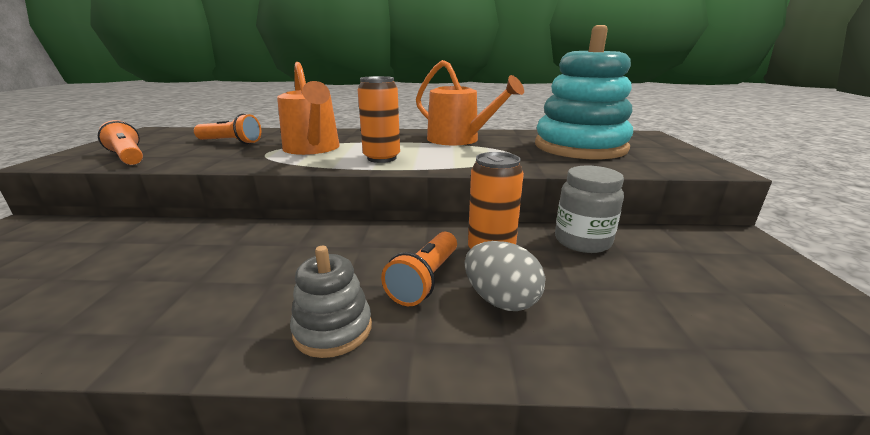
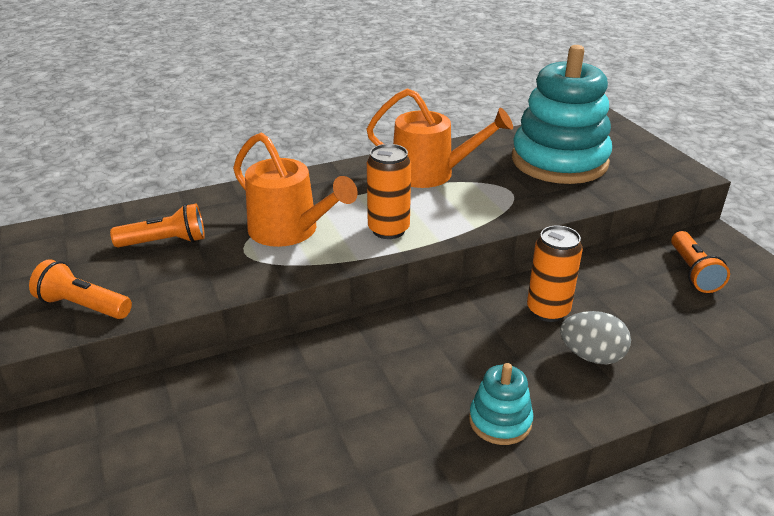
camera: 25 degrees left, 10 degrees up
(333, 329) = (500, 421): grey stacking toy -> turquoise stacking toy
(425, 280) = (523, 356): orange flashlight -> orange flashlight (693, 272)
(582, 241) = (608, 276): grey jar -> none

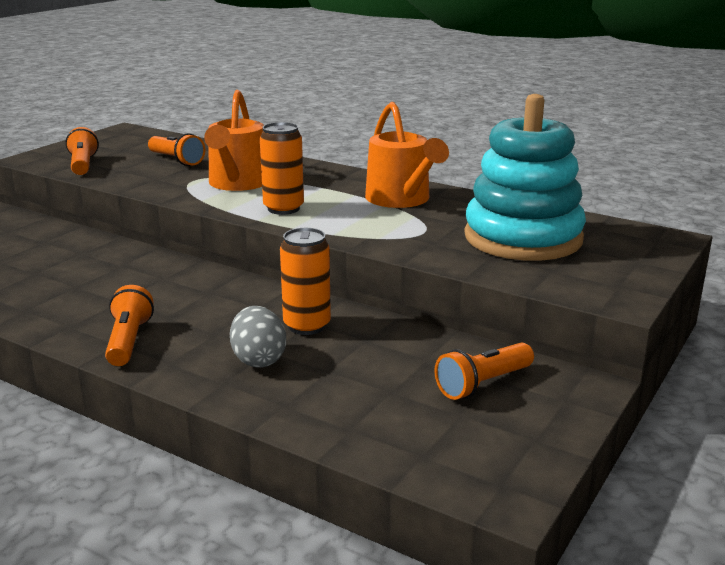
camera: 55 degrees right, 10 degrees down
(500, 421) = (128, 341): turquoise stacking toy -> orange flashlight

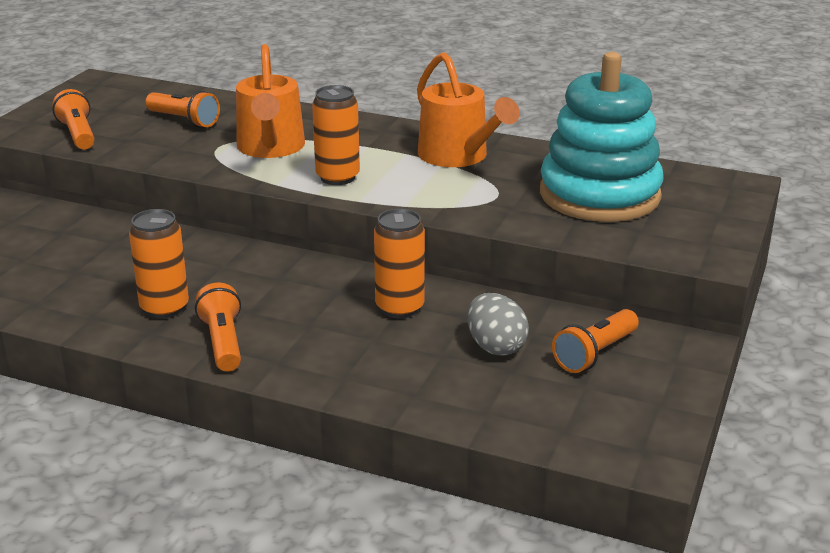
camera: 10 degrees left, 5 degrees up
(94, 308) = (164, 308): none -> orange can
(258, 359) = (367, 350): grey egg -> grey egg (495, 347)

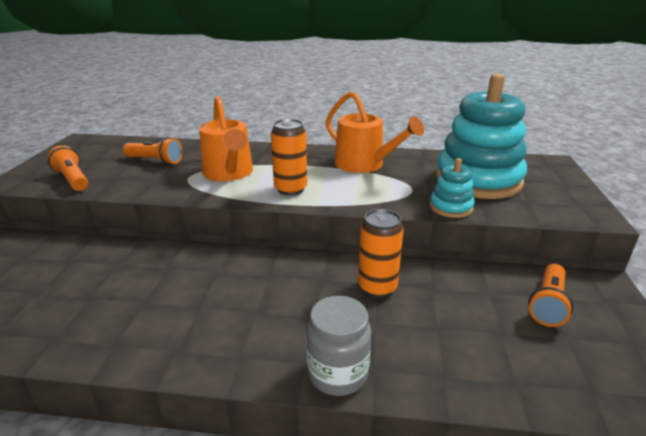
camera: 15 degrees left, 0 degrees up
(164, 308) = (182, 322): orange can -> none
(223, 342) = (248, 350): orange flashlight -> none
(304, 375) = (337, 373): none -> grey jar
(495, 347) = (473, 311): grey egg -> none
(528, 224) = (451, 207): none -> turquoise stacking toy

